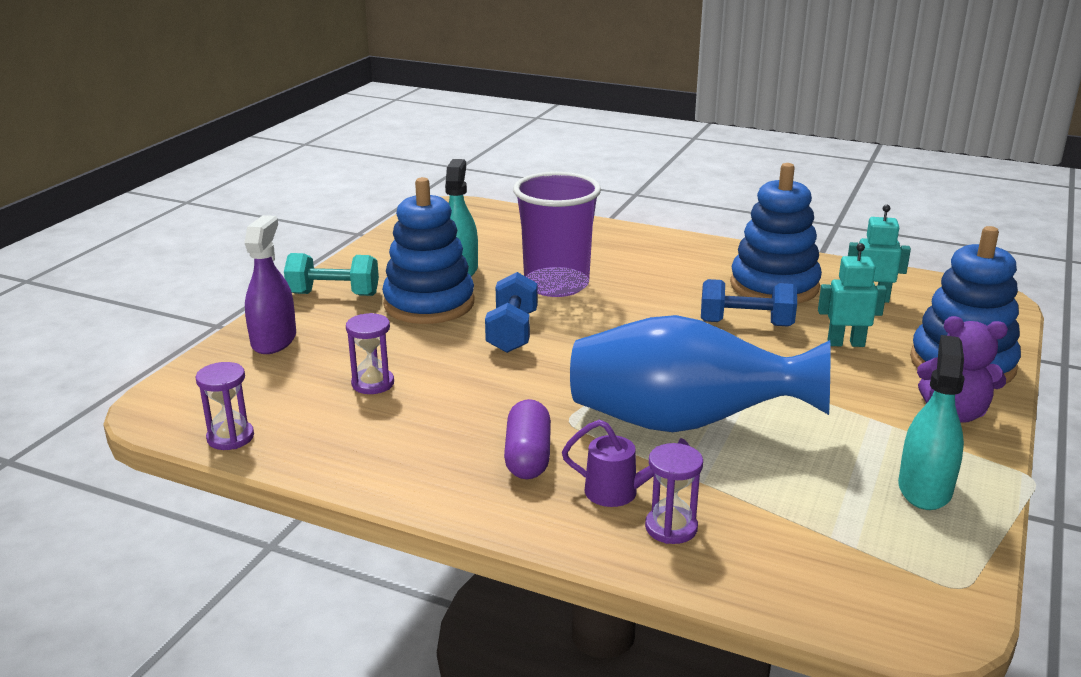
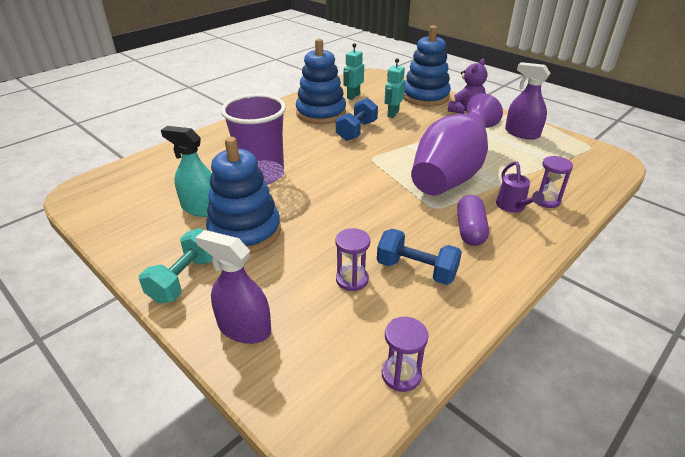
camera: 70 degrees left, 10 degrees up
(512, 332) = (315, 205): blue dumbbell -> blue dumbbell (416, 270)
(528, 456) = (470, 230): purple capsule -> purple capsule turned 75 degrees clockwise
(621, 492) = (513, 207): purple watering can -> purple watering can turned 135 degrees clockwise
(683, 424) = (451, 173): blue vase -> purple vase
(924, 488) = (522, 133): turquoise spray bottle -> purple spray bottle

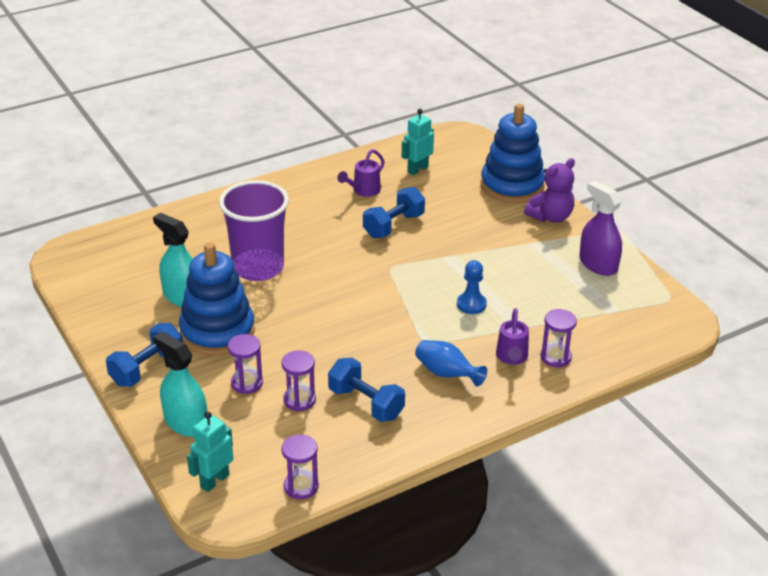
camera: 15 degrees right, 0 degrees up
(185, 279) = (147, 368): turquoise dumbbell -> blue dumbbell
(244, 328) = (186, 422): purple spray bottle -> turquoise spray bottle
(292, 273) = (247, 383): none -> purple hourglass
(321, 113) = (363, 191): blue stacking toy -> purple watering can
(393, 114) = (453, 207): turquoise robot -> turquoise robot (214, 481)
(451, 173) = (471, 304): purple vase -> blue pawn
(470, 230) = (446, 374): purple capsule -> blue vase

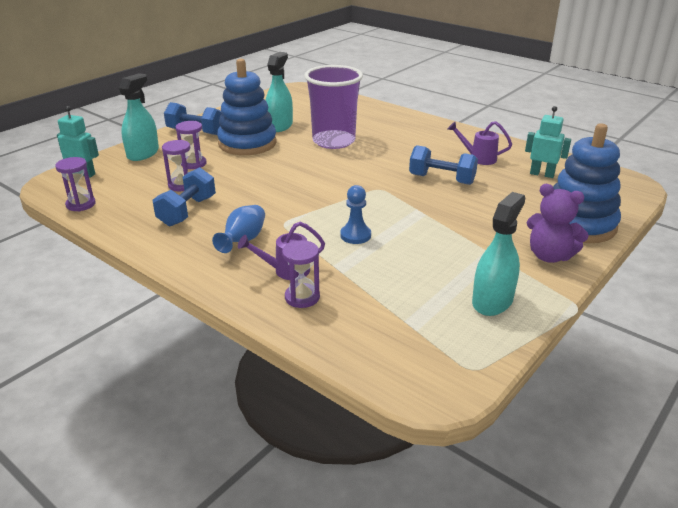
camera: 70 degrees right, 5 degrees down
(598, 264) = (492, 301): purple spray bottle -> turquoise spray bottle

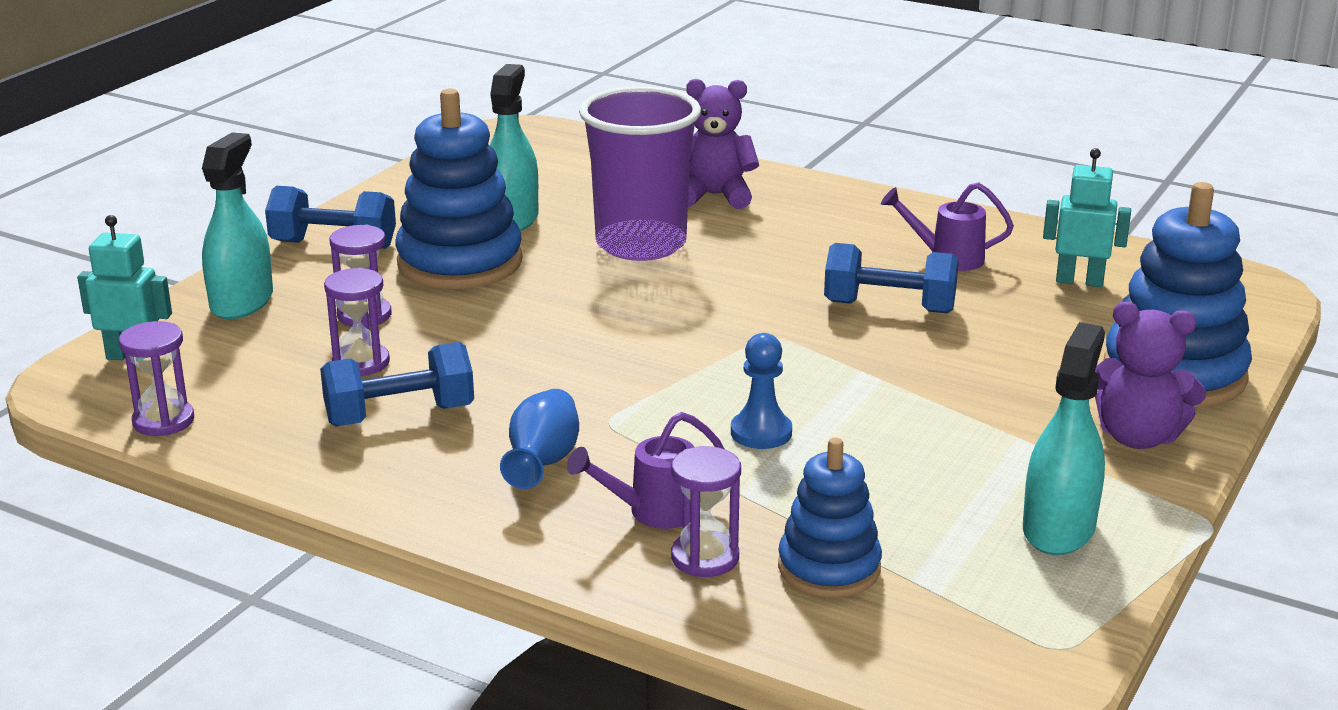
camera: 10 degrees left, 5 degrees down
(187, 211) = (400, 416): blue dumbbell -> blue dumbbell turned 60 degrees clockwise
(363, 309) = (829, 568): none -> blue stacking toy
(376, 122) = (714, 196): none -> purple teddy bear

